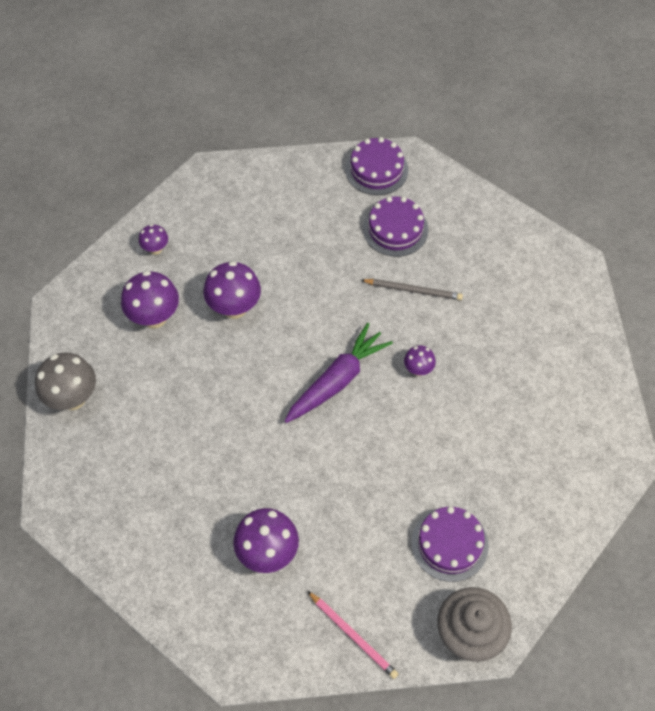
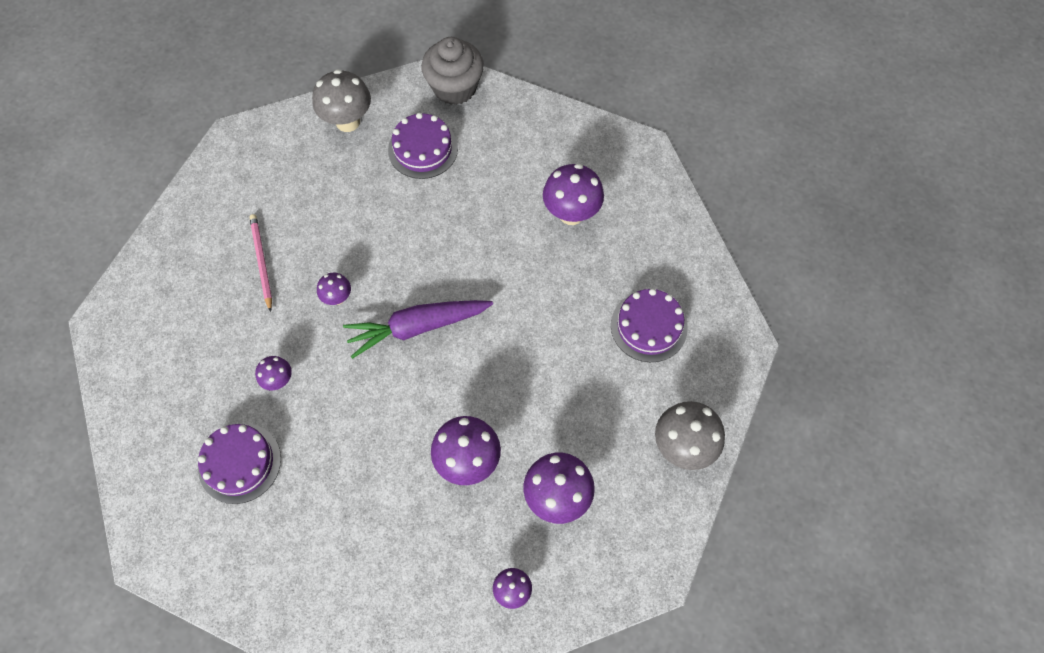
camera: 150 degrees left, 5 degrees up
(353, 635) = (540, 127): pink pencil -> pink pencil (262, 262)
(376, 170) = (197, 557): purple cake -> purple cake (648, 326)
(413, 290) = (279, 380): grey pencil -> purple mushroom
(541, 533) = (348, 121): none -> grey mushroom

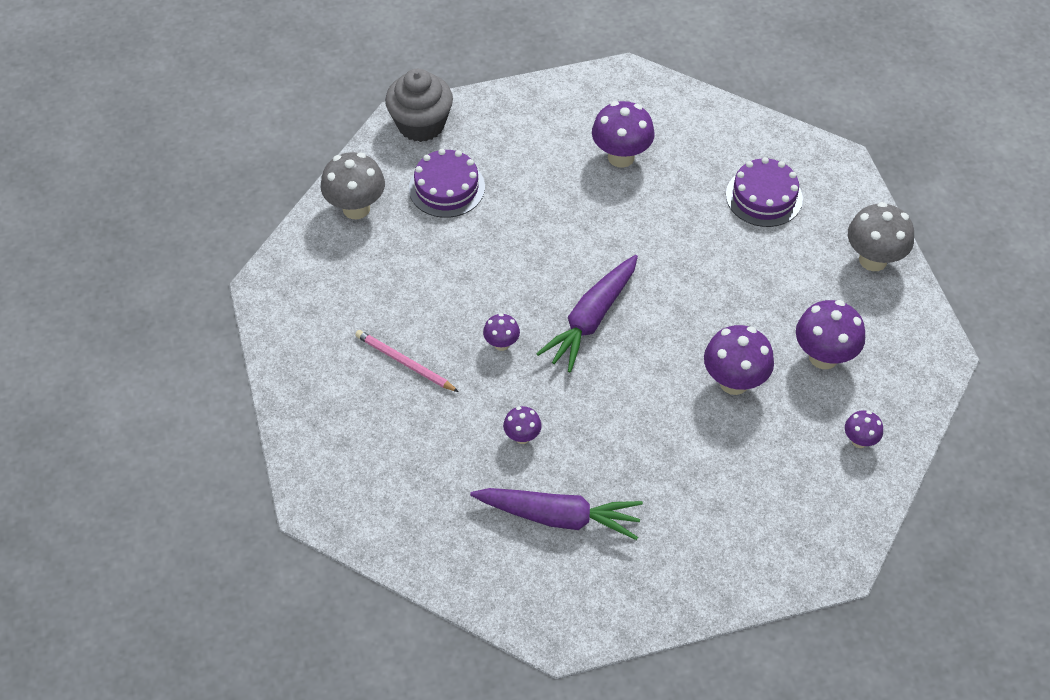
camera: 40 degrees left, 10 degrees down
(239, 463) = (559, 517): purple cake -> purple carrot

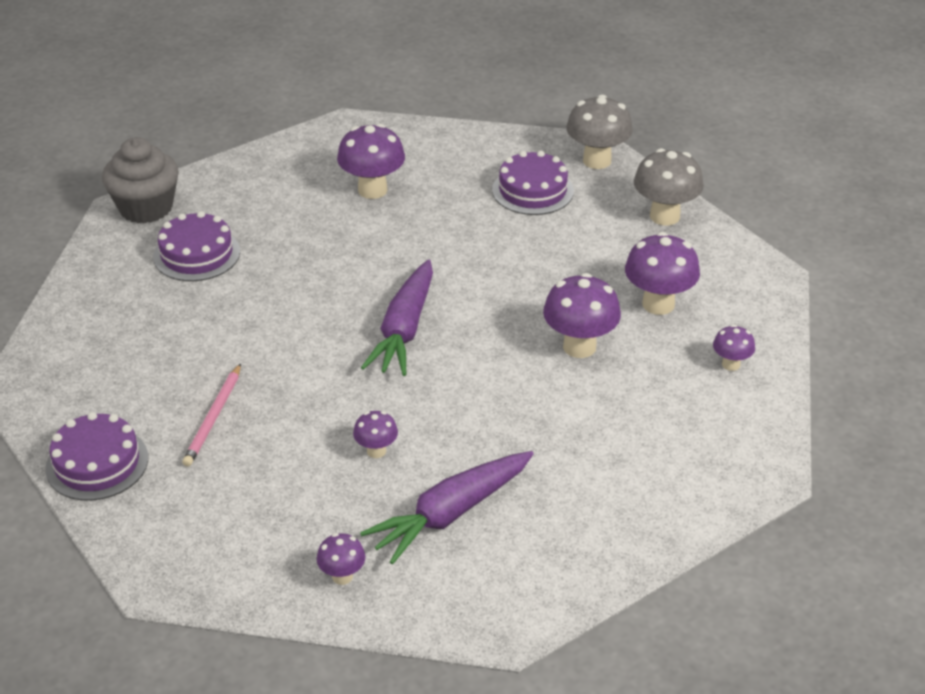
camera: 20 degrees left, 15 degrees down
(301, 380) = (97, 463): none -> purple cake
(356, 208) = (101, 294): grey mushroom -> grey mushroom (597, 161)
(405, 363) = (214, 417): pink pencil -> pink pencil turned 90 degrees counterclockwise
(501, 344) = (316, 374): purple mushroom -> purple mushroom (342, 576)
(559, 517) = (450, 514): purple carrot -> purple carrot turned 150 degrees clockwise

